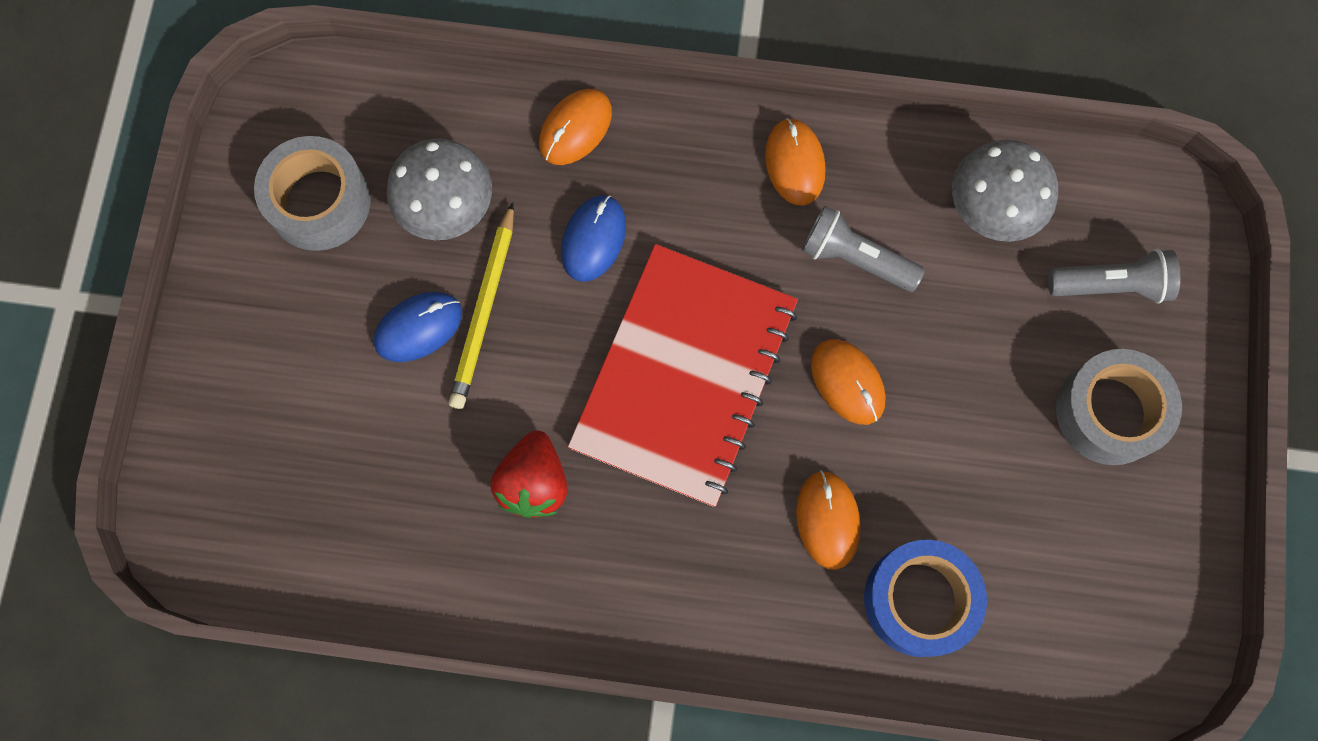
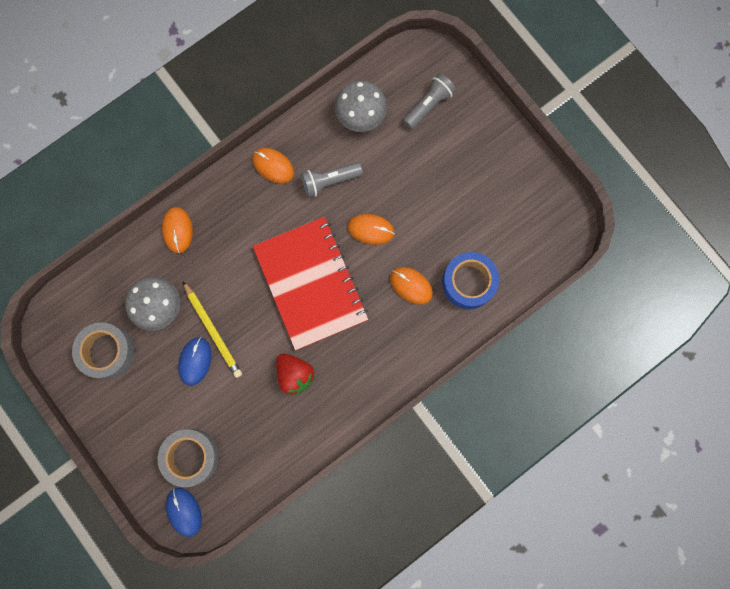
camera: 45 degrees left, 5 degrees up
(593, 239) = (227, 265): blue mouse -> blue mouse (184, 511)
(1109, 412) = (470, 152): grey tape -> grey tape (191, 456)

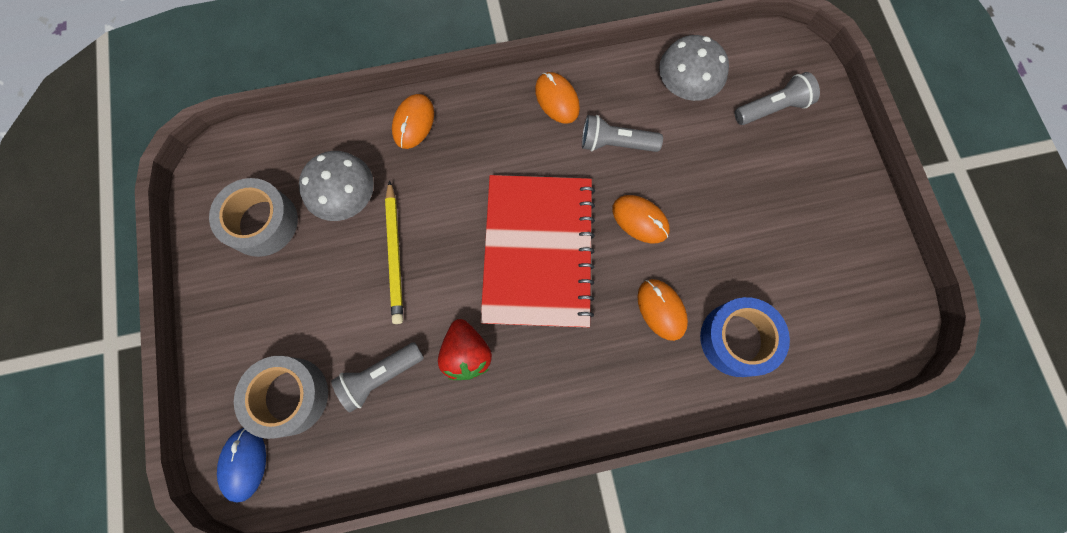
camera: 25 degrees right, 5 degrees down
(195, 361) = (356, 280): blue mouse -> none
(245, 415) = (380, 376): none -> grey flashlight

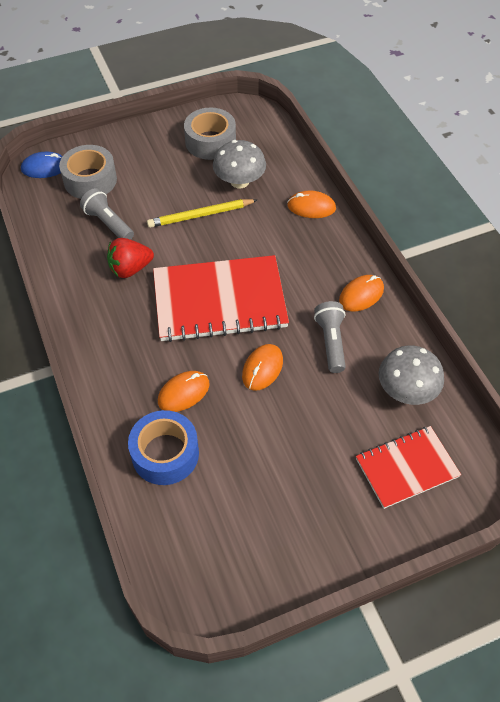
camera: 80 degrees right, 20 degrees down
(772, 108) = (406, 468): grey flashlight -> red notebook

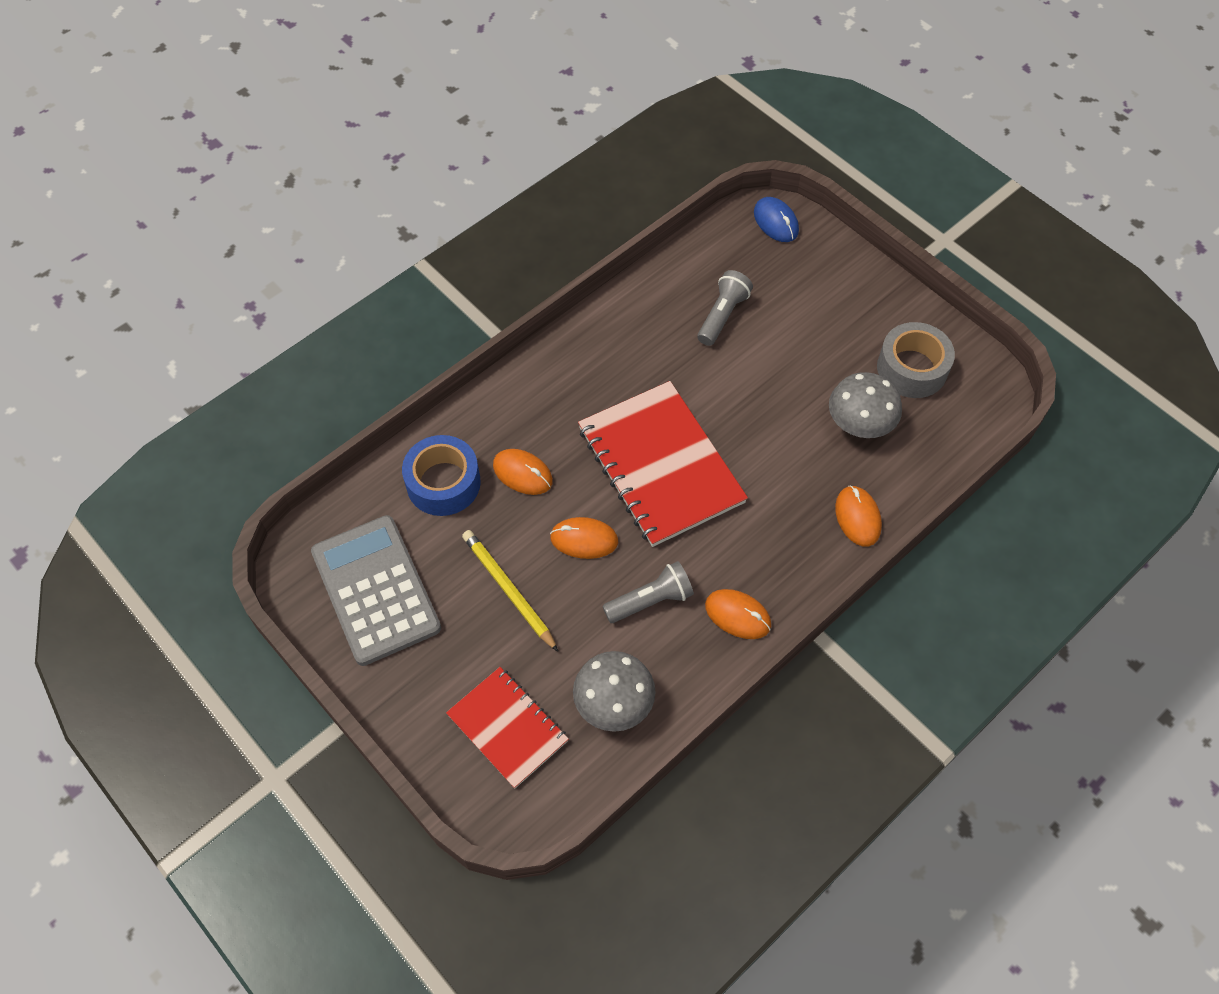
camera: 70 degrees right, 5 degrees up
(90, 180) = (779, 272): grey tape -> none
(130, 269) = (666, 362): red strawberry -> none
(200, 215) = (781, 401): yellow pencil -> yellow pencil (508, 590)
(247, 536) = (375, 590): none -> grey calculator

